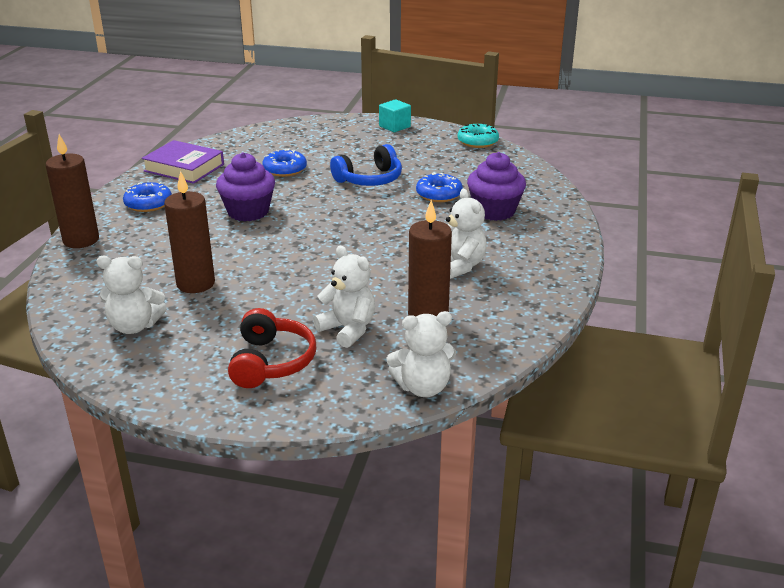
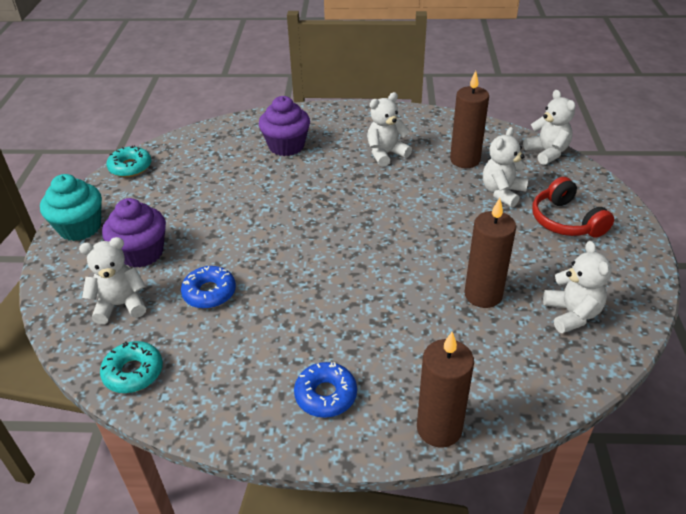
camera: 100 degrees left, 10 degrees up
(184, 168) = (211, 394): purple book -> none
(223, 146) = (133, 372): none -> turquoise donut
(248, 212) = (325, 296): purple cupcake -> purple cupcake (141, 253)
(271, 362) = (565, 221): red headphones -> red headphones turned 105 degrees counterclockwise
(293, 141) = (121, 305): none -> white teddy bear
(369, 179) = (230, 224): blue headphones -> none
(394, 126) = (80, 227): turquoise cube -> turquoise cupcake
(439, 194) = (258, 177): blue donut -> none

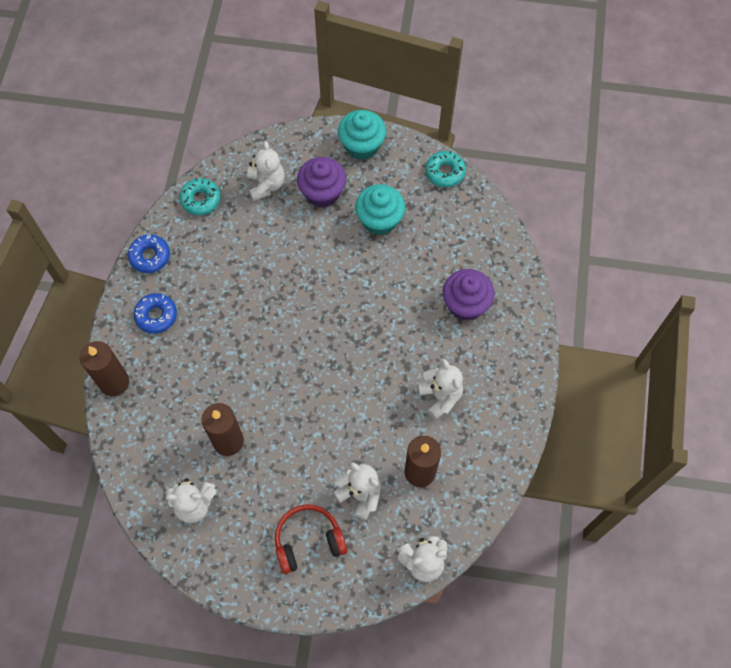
camera: 95 degrees right, 25 degrees up
(185, 206) = (379, 220): none -> turquoise cupcake
(209, 293) = (268, 242): blue donut -> blue donut (150, 256)

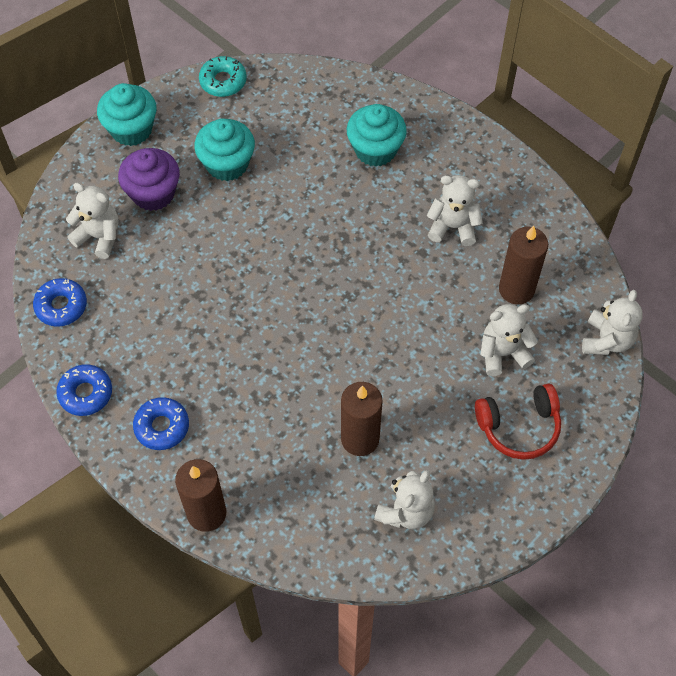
camera: 55 degrees left, 5 degrees down
(201, 200) = (61, 306): turquoise donut -> blue donut
(308, 541) = (519, 427): red headphones -> red headphones turned 120 degrees counterclockwise
(465, 304) = (375, 150): purple cupcake -> turquoise cupcake

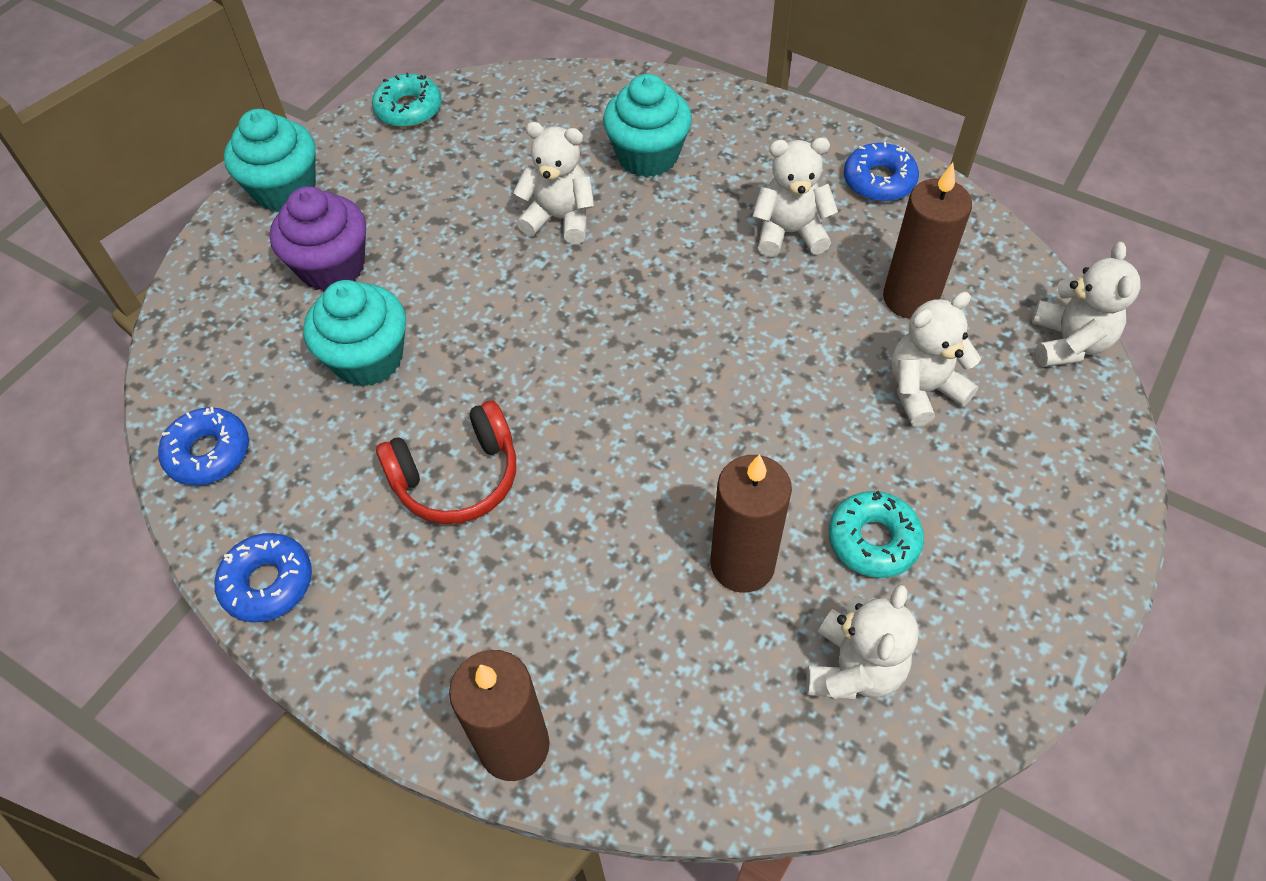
camera: 10 degrees left, 5 degrees down
(99, 236) = (257, 340): white teddy bear -> white teddy bear (559, 219)
(162, 427) = (407, 612): blue donut -> blue donut (879, 181)
(227, 164) = (436, 210): turquoise cupcake -> turquoise cupcake (368, 359)
(441, 440) = (873, 540): none -> turquoise donut
(519, 427) = (987, 494): red headphones -> red headphones (457, 477)

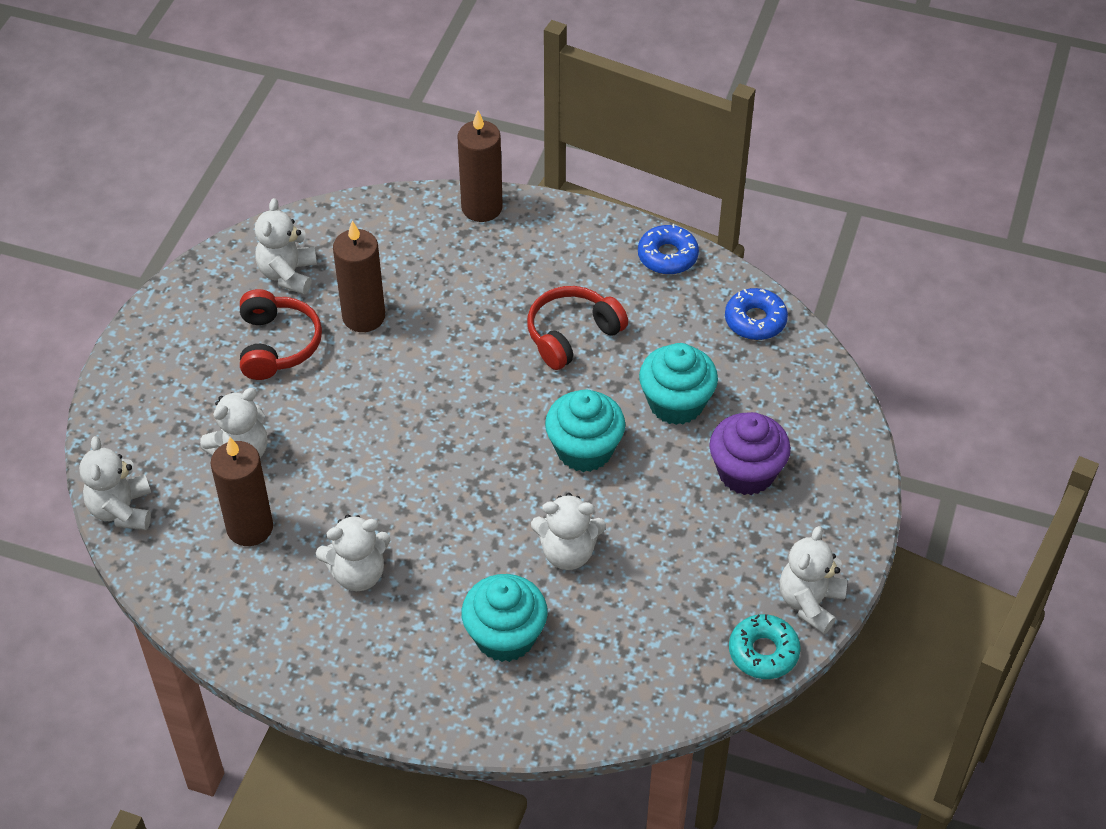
camera: 165 degrees right, 5 degrees down
(285, 190) = (831, 539): turquoise cupcake -> turquoise cupcake (584, 450)
(342, 140) = (810, 602): none -> white teddy bear
(873, 540) = (277, 345): turquoise donut -> red headphones
(879, 181) = (278, 645): blue donut -> none

